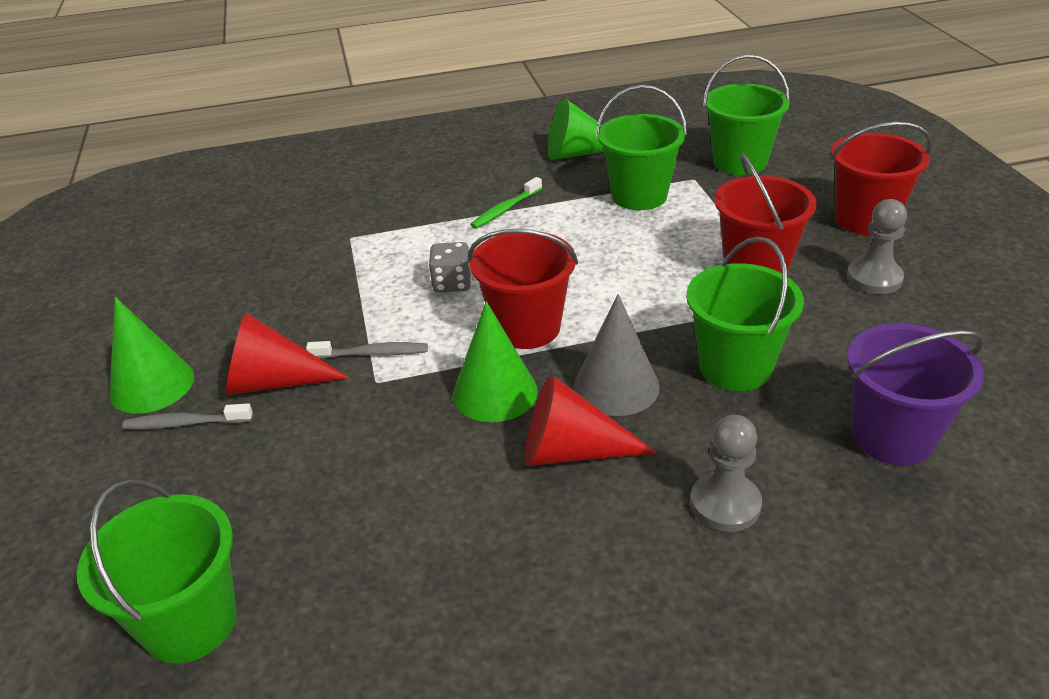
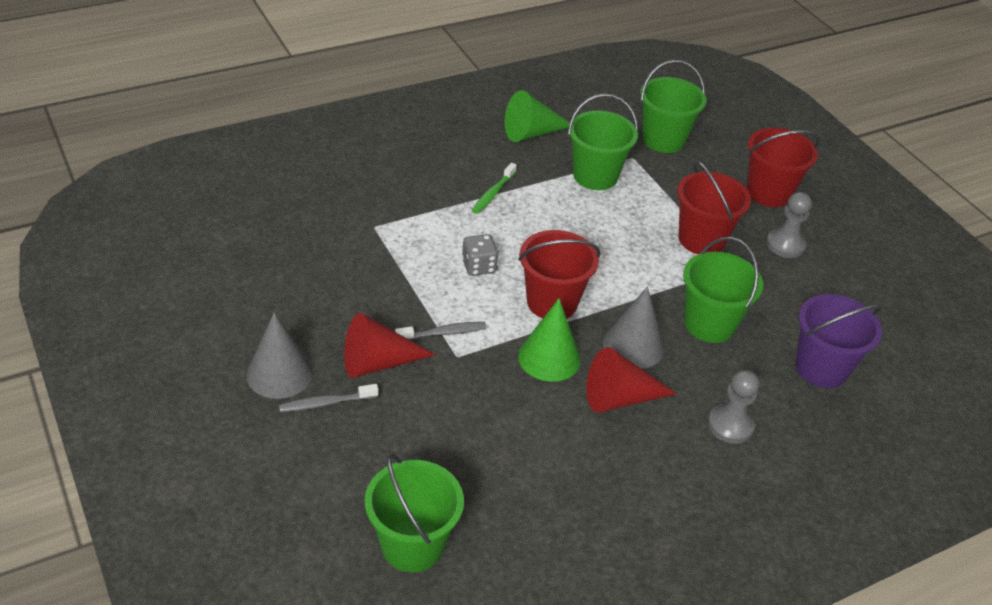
camera: 20 degrees left, 5 degrees up
(152, 385) = (279, 373): green cone -> grey cone

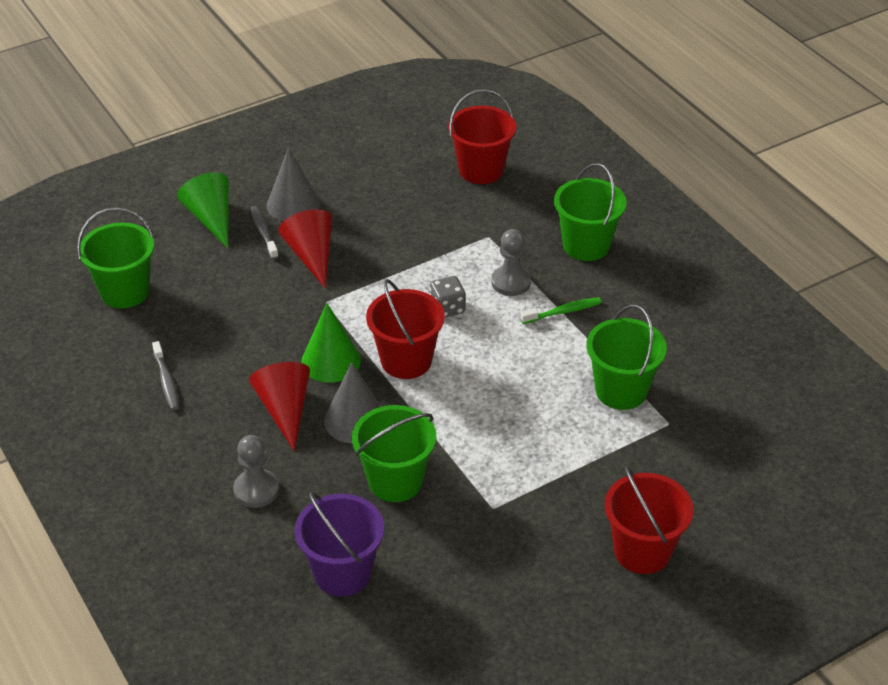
camera: 90 degrees right, 0 degrees up
(443, 333) = (353, 291): grey toothbrush -> grey toothbrush (166, 381)
(493, 193) = (563, 312): green toothbrush -> green toothbrush turned 135 degrees clockwise
(531, 133) = (683, 337): green cone -> green cone (211, 218)
(663, 140) = (716, 452): green bucket -> green bucket (586, 245)
(701, 239) = (533, 480): red bucket -> red bucket (481, 170)
(785, 245) = (544, 559): grey pawn -> grey pawn (511, 282)

